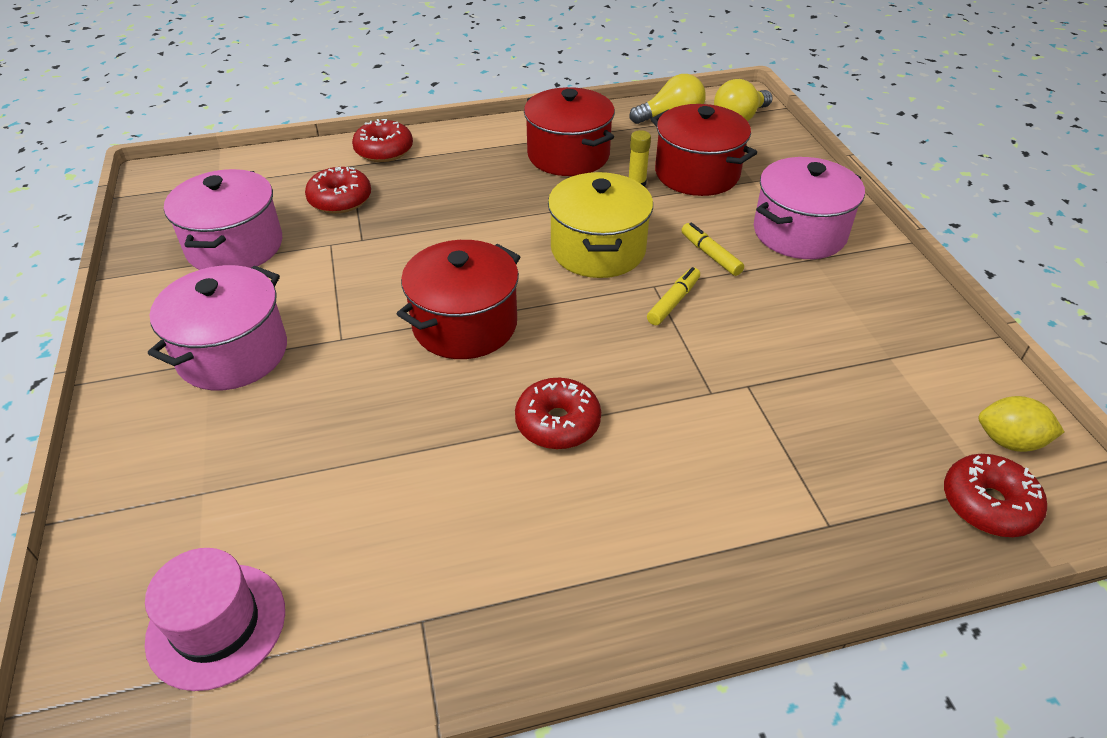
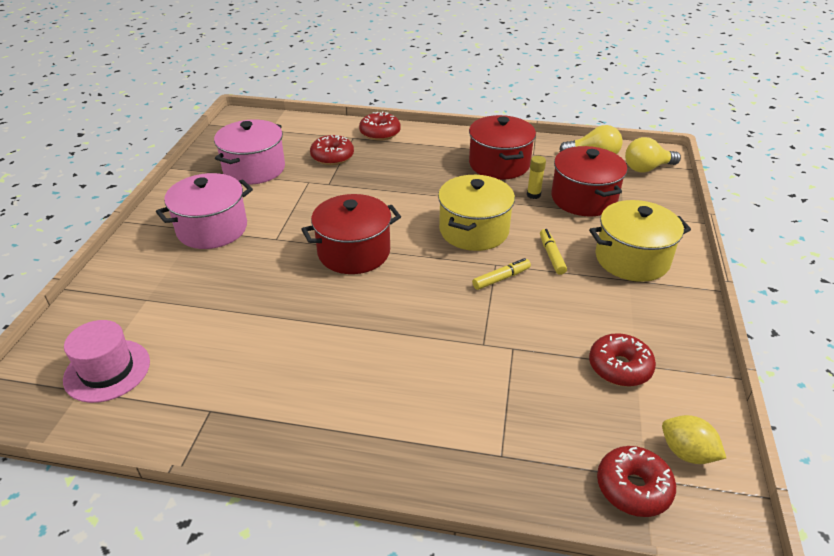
camera: 25 degrees right, 5 degrees down
(557, 423) = (368, 329): red donut -> red donut (619, 367)
(799, 233) = (632, 259): pink pot -> yellow pot

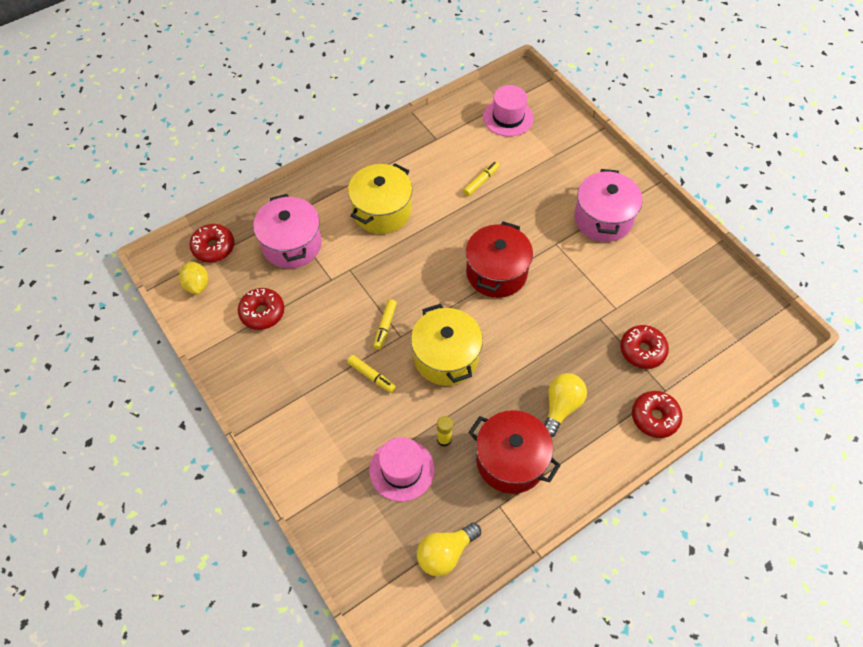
camera: 135 degrees right, 20 degrees up
(245, 328) = (481, 181): none -> yellow marker
(254, 169) = (670, 287): pink pot -> pink pot (292, 244)
(583, 199) = (402, 469): red pot -> pink hat
(632, 259) = (314, 420): yellow pot -> yellow pot (382, 211)
(646, 168) = (383, 575): yellow light bulb -> yellow light bulb (561, 407)
(686, 453) = (197, 285): yellow lemon -> yellow lemon turned 75 degrees clockwise

